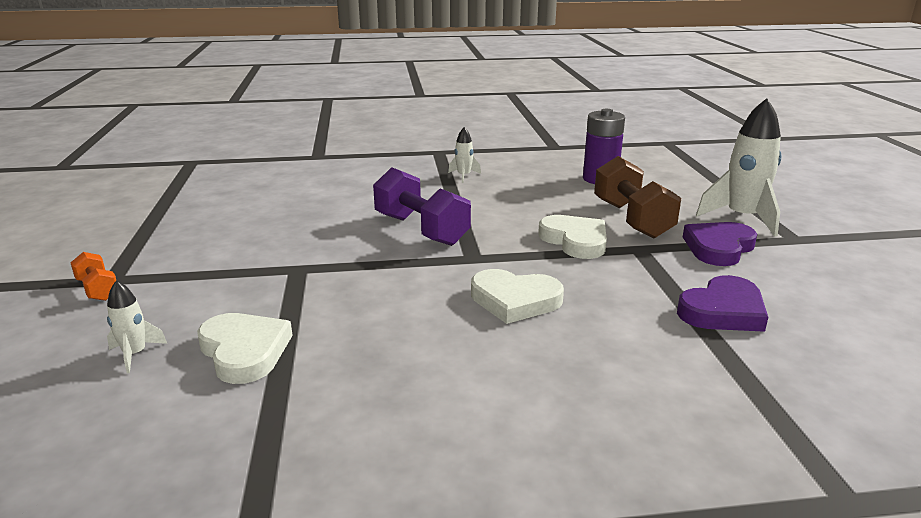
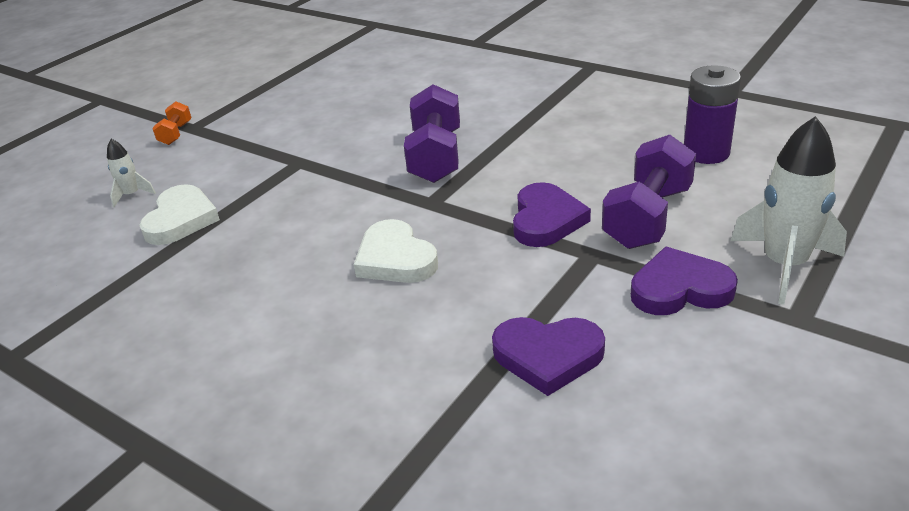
camera: 45 degrees right, 10 degrees up
(464, 176) = (568, 105): white rocket -> none
(575, 241) = (546, 220): white heart -> purple heart
(632, 219) = (647, 217): brown dumbbell -> purple dumbbell

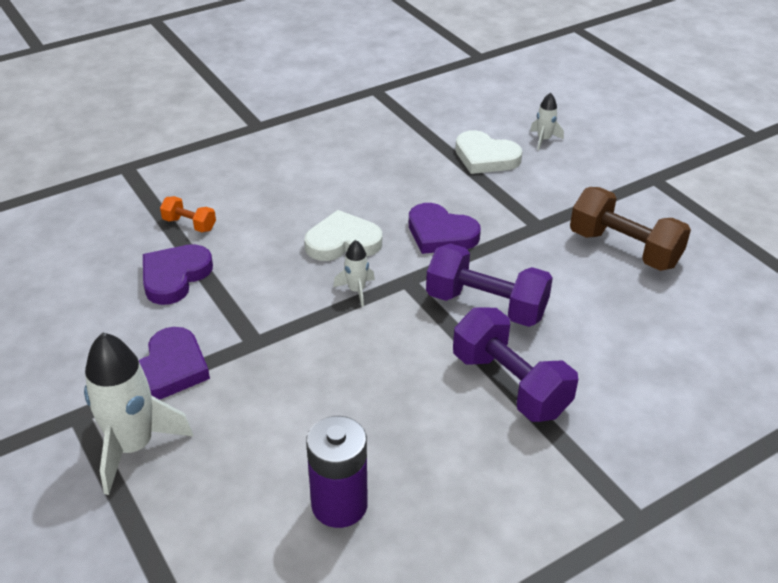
camera: 110 degrees right, 5 degrees up
(176, 134) = (646, 169): orange dumbbell -> orange dumbbell (189, 224)
(313, 119) = (624, 249): none -> brown dumbbell
(468, 224) = (356, 290): none -> white rocket
(546, 220) = (323, 335): purple heart -> purple heart (440, 234)
(647, 217) = (271, 398): purple dumbbell -> purple dumbbell (510, 384)

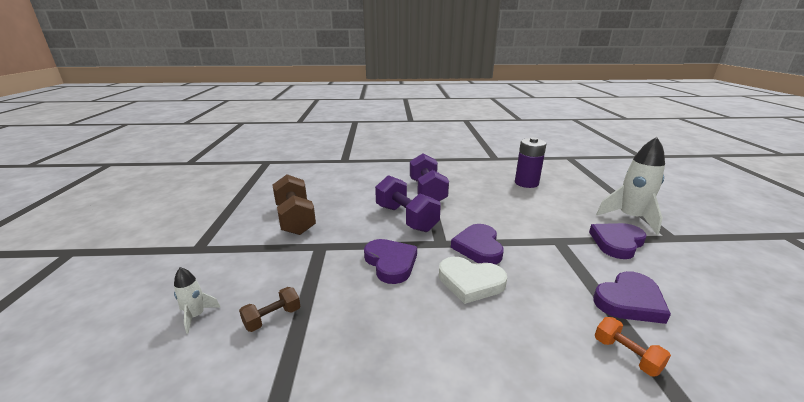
camera: 150 degrees left, 15 degrees down
(356, 290) = (478, 247): white rocket -> purple heart
(485, 157) = (272, 318): white heart -> brown dumbbell

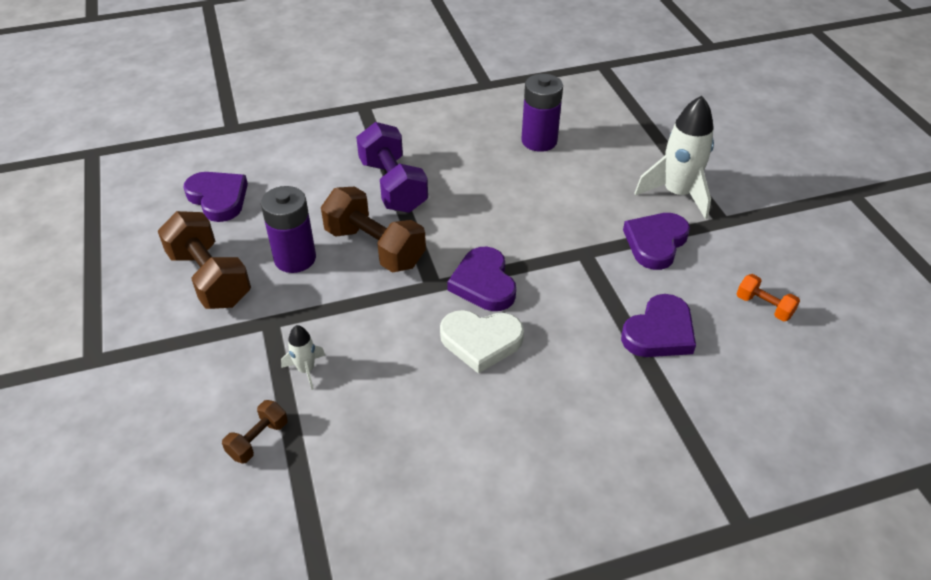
camera: 15 degrees left, 20 degrees up
(196, 316) = (161, 457): white rocket -> white rocket (306, 370)
(352, 217) = (295, 258): none -> purple battery
(391, 263) = (375, 331): purple heart -> purple heart (218, 198)
(406, 218) = (375, 247): purple dumbbell -> brown dumbbell
(626, 355) = (648, 401): orange dumbbell -> orange dumbbell (764, 306)

